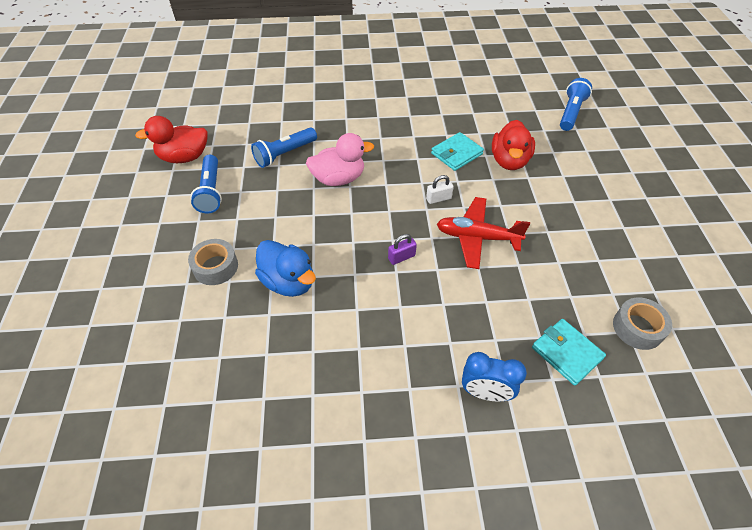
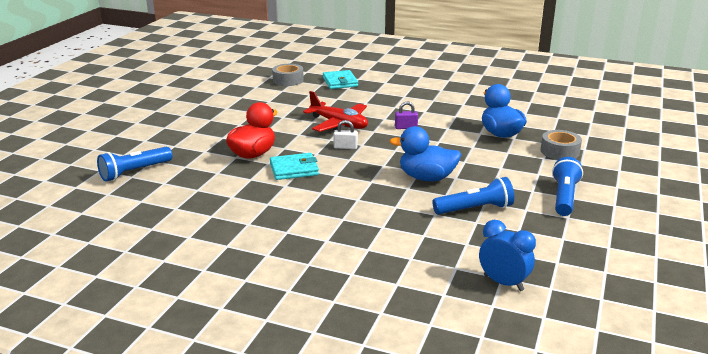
camera: 155 degrees left, 25 degrees down
(184, 157) = (598, 233): red duck -> none
(338, 179) = (426, 178): pink duck -> blue duck
(485, 393) = (400, 82): blue clock -> blue clock (503, 283)

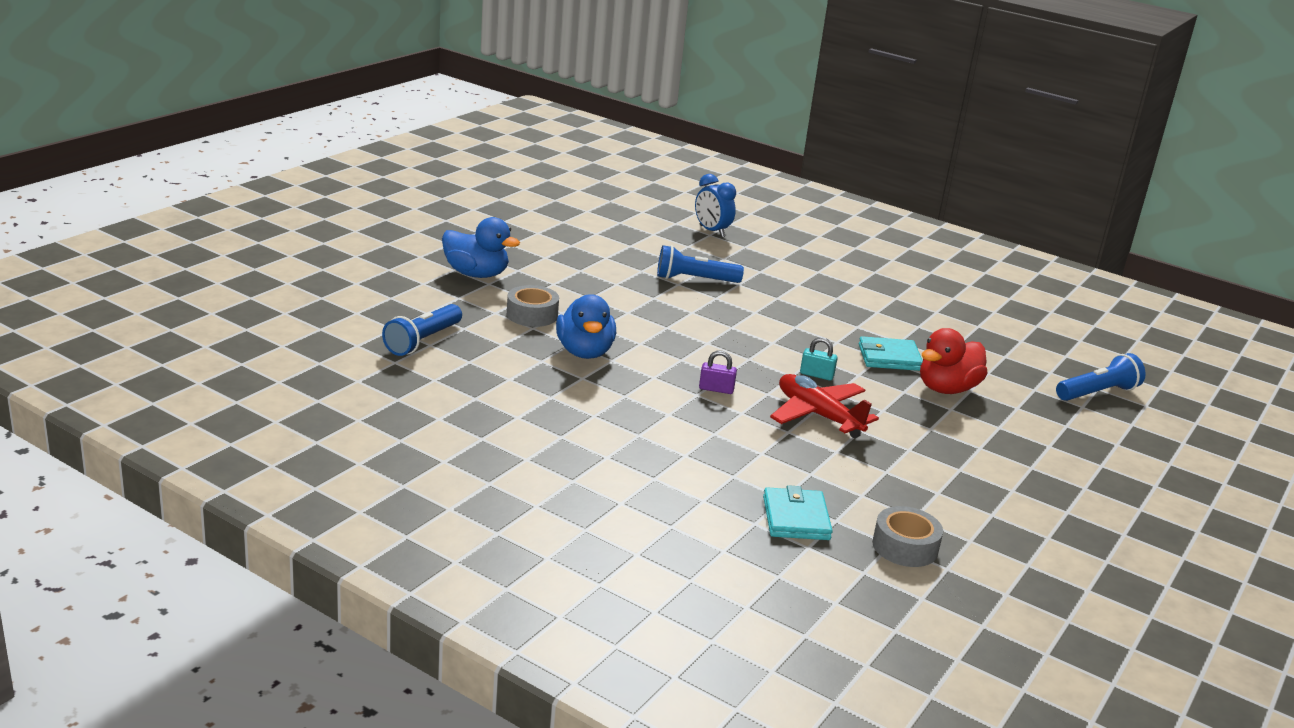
camera: 170 degrees left, 0 degrees up
(345, 147) = (816, 375): white padlock -> turquoise padlock
(426, 178) = (727, 317): blue duck -> blue duck (476, 274)
(564, 197) = (588, 272): blue flashlight -> blue flashlight (423, 341)

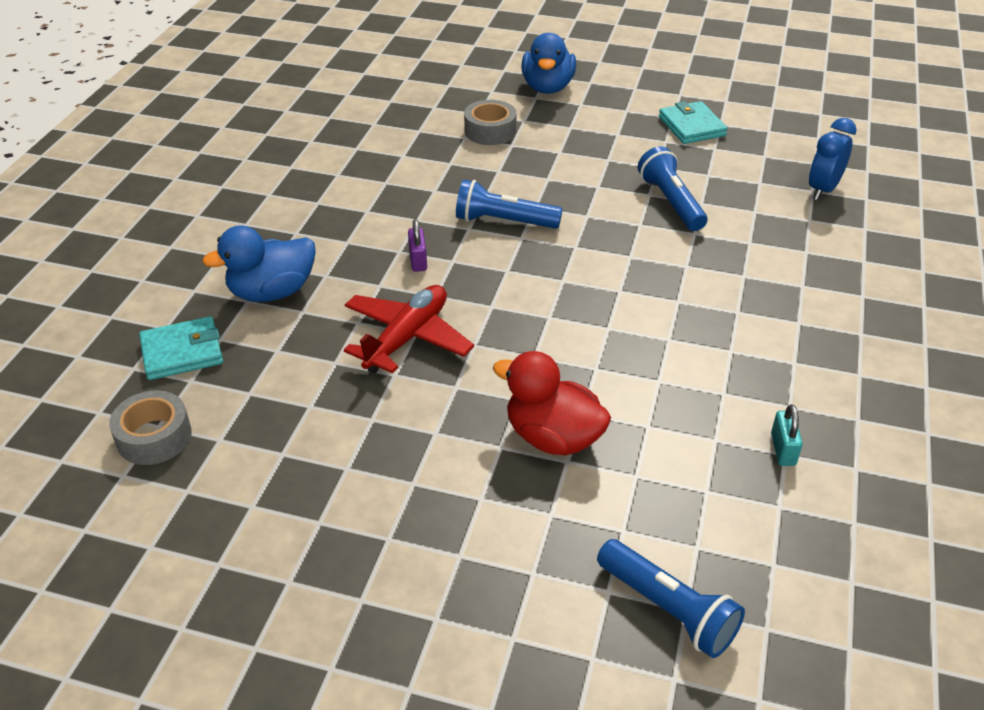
camera: 75 degrees right, 15 degrees up
(423, 341) = (392, 96): blue flashlight -> blue flashlight (504, 221)
(585, 352) = (437, 173): blue duck -> blue duck (272, 292)
(816, 375) = (505, 323): turquoise padlock -> turquoise padlock (783, 449)
(889, 358) = (600, 376): turquoise wallet -> turquoise wallet (692, 126)

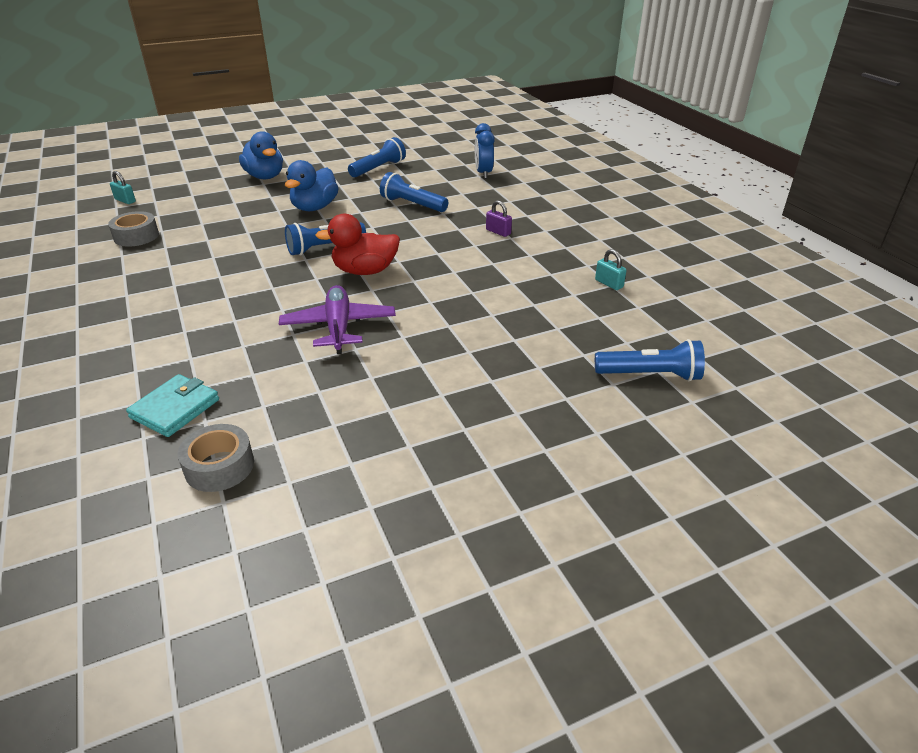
camera: 40 degrees left, 5 degrees down
(272, 292) = (204, 345): blue duck -> blue duck (314, 208)
(379, 67) = (125, 200): none -> turquoise padlock
(407, 338) = (339, 327): red plane -> purple plane
(418, 260) = (292, 287): purple padlock -> purple padlock (498, 232)
(490, 131) = (254, 208): grey tape -> grey tape (136, 236)
(553, 437) = (492, 333): red duck -> red duck (365, 271)
(692, 126) = (378, 169): turquoise wallet -> blue flashlight

